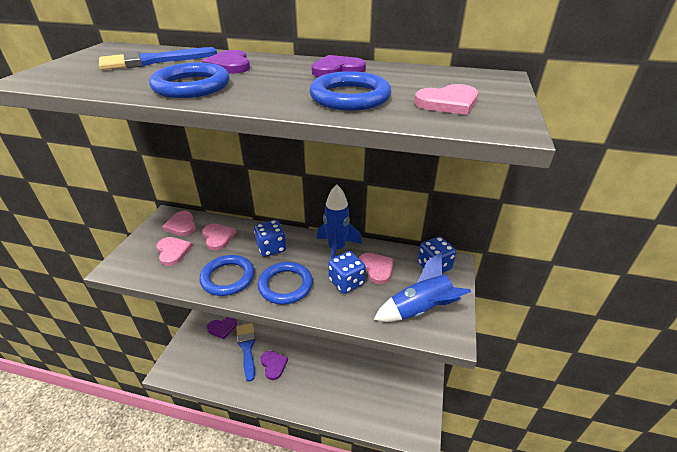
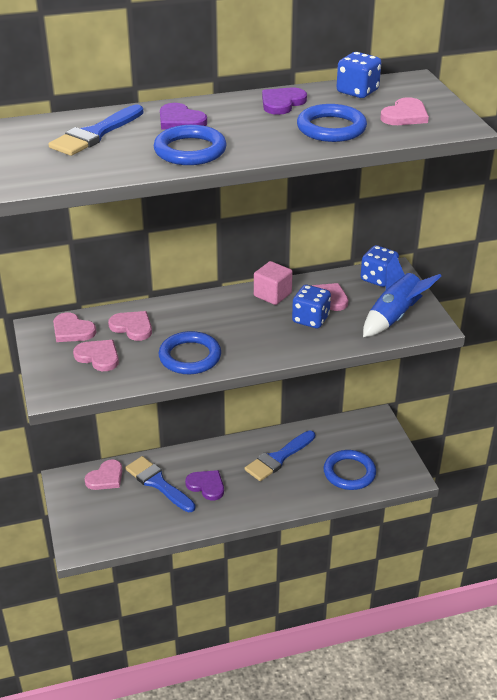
camera: 30 degrees left, 0 degrees up
(222, 328) = (105, 477): purple heart -> pink heart
(271, 248) = (204, 316): blue dice -> blue dice (357, 91)
(285, 285) = (255, 342): blue ring -> blue ring (349, 472)
(335, 366) = (278, 458): none -> blue brush
(337, 249) = (272, 294): blue rocket -> pink cube

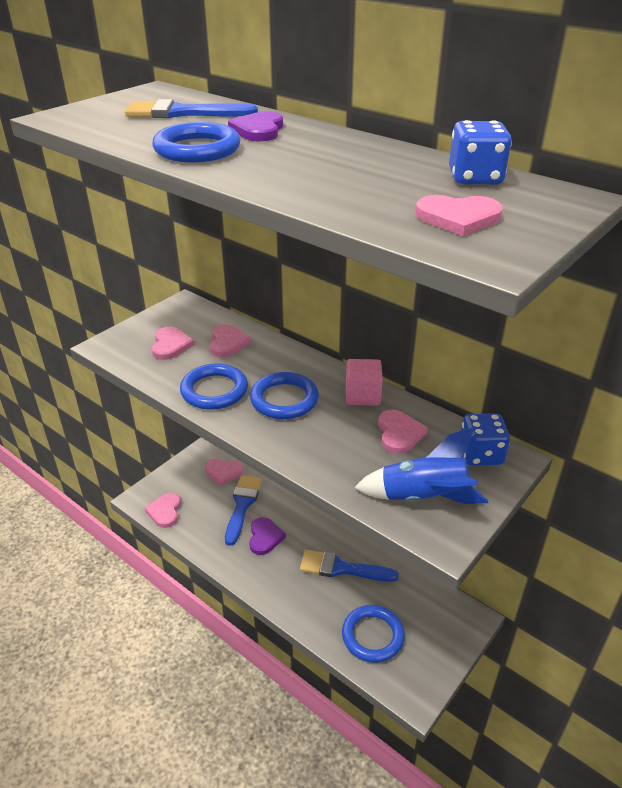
camera: 55 degrees right, 0 degrees up
(72, 330) = (194, 318): pink heart -> pink heart (165, 511)
(282, 103) = (374, 155): purple heart -> none
(310, 319) = (349, 437): blue dice -> none
(331, 128) = (350, 190): blue ring -> blue ring (284, 399)

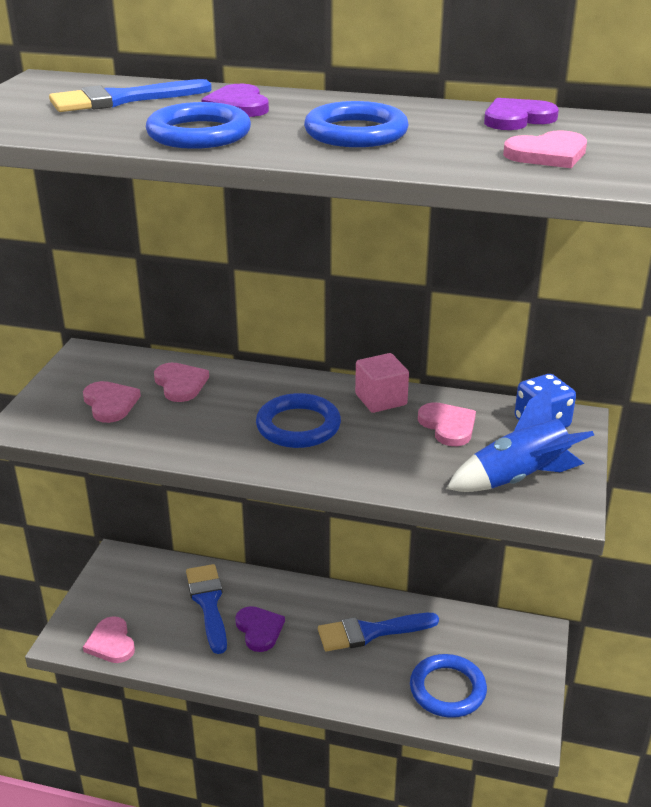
camera: 25 degrees left, 5 degrees down
(214, 390) = (208, 438): blue ring -> blue ring (356, 133)
(223, 472) = (159, 573): pink heart -> none
(475, 178) = (517, 119): blue dice -> purple heart

